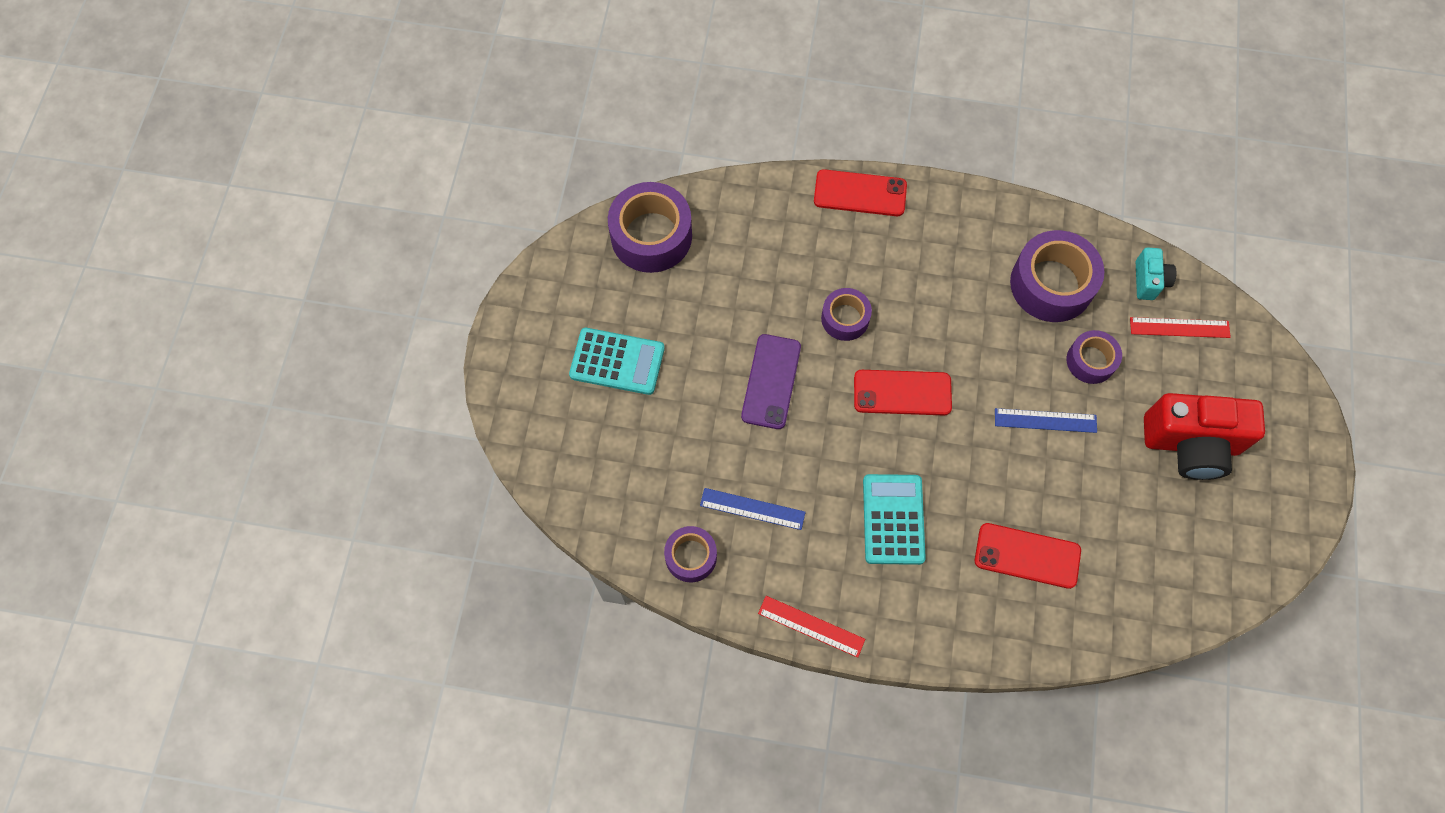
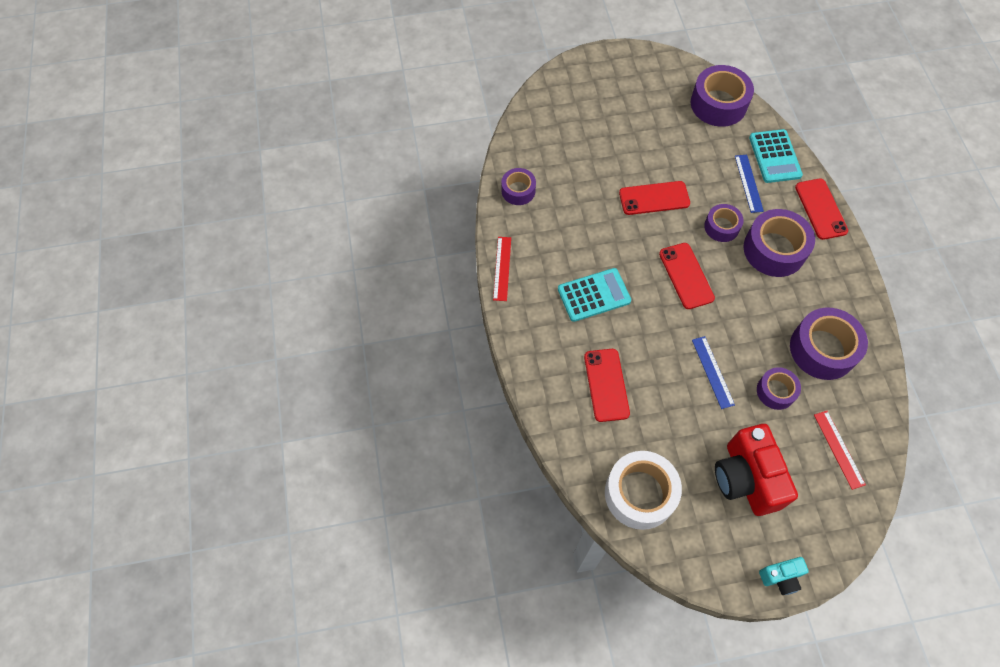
camera: 70 degrees right, 5 degrees down
(617, 361) = (624, 114): turquoise calculator -> turquoise calculator (775, 156)
(752, 509) = (563, 214): blue ruler -> blue ruler (748, 183)
(771, 381) = (654, 198): purple phone -> red phone
(899, 273) = (774, 250): none -> purple tape
(1149, 281) = (866, 417): turquoise camera -> turquoise camera (780, 577)
(1180, 574) = (640, 493): none -> white tape

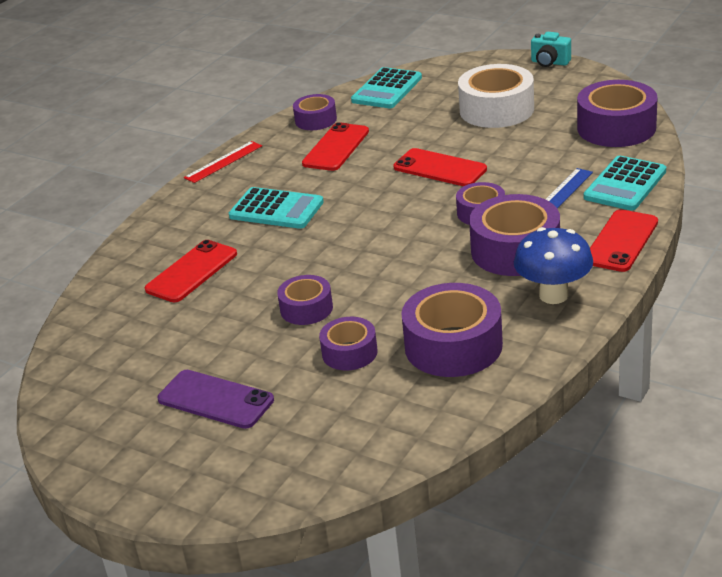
camera: 45 degrees right, 30 degrees down
(532, 133) = (387, 89): none -> turquoise calculator
(640, 493) = (102, 357): white tape -> white tape (496, 110)
(686, 276) = (387, 232): red phone -> red phone (336, 147)
(712, 372) = (306, 309): blue ruler -> purple tape
(746, 478) = (215, 400): red camera -> purple phone
(780, 577) = (131, 491): turquoise camera -> turquoise camera (550, 63)
(831, 276) = (553, 295): none -> blue mushroom
(839, 449) = (349, 429): red ruler -> none

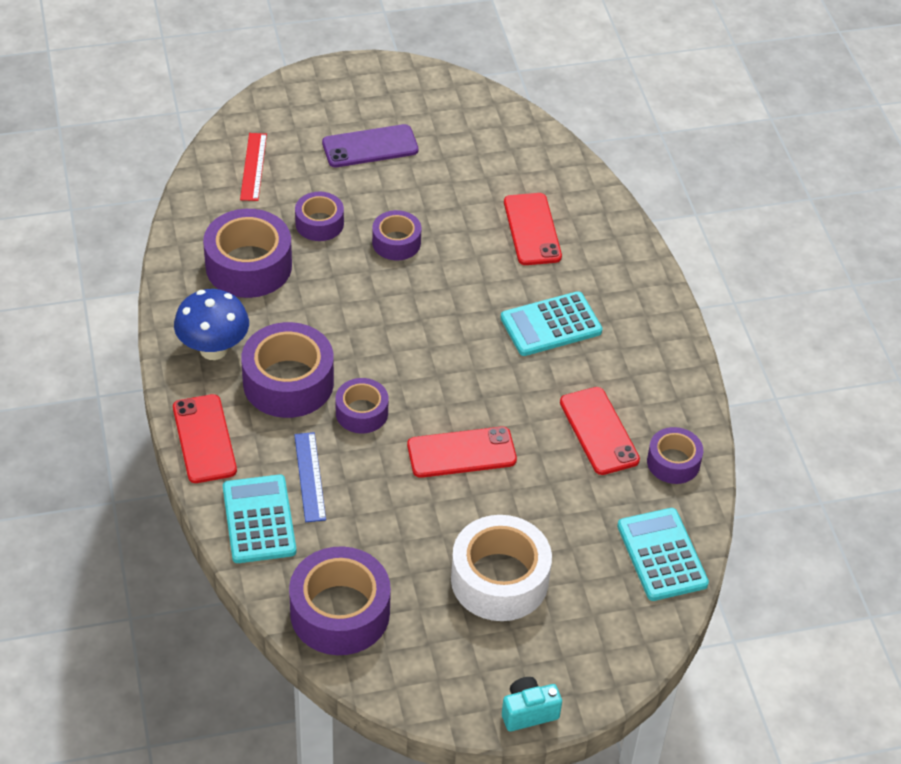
camera: 130 degrees right, 15 degrees up
(223, 162) = (682, 356): red ruler -> red ruler (253, 166)

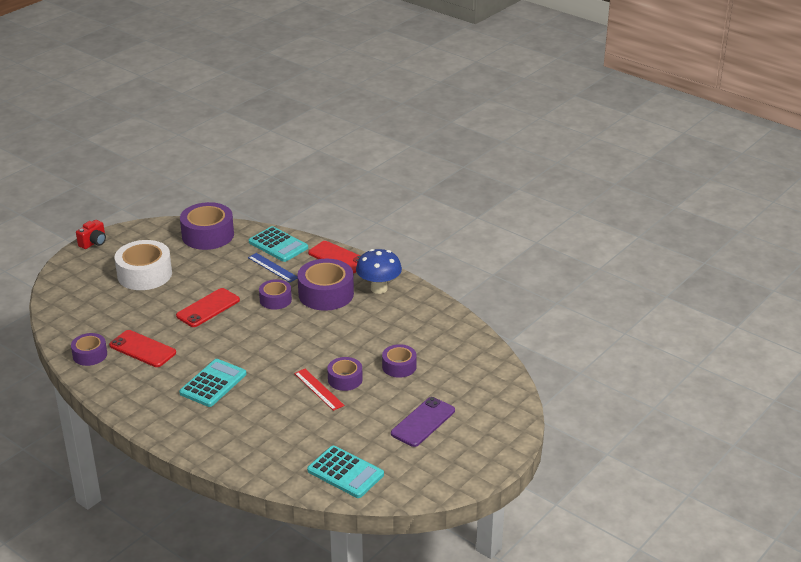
camera: 145 degrees right, 15 degrees down
(248, 266) = (410, 329): purple tape -> none
(253, 166) = (473, 375): red ruler -> red ruler (318, 389)
(528, 712) = (93, 243): turquoise camera -> red camera
(532, 229) = (272, 427): red phone -> none
(661, 555) = (69, 316): turquoise calculator -> turquoise calculator (345, 472)

